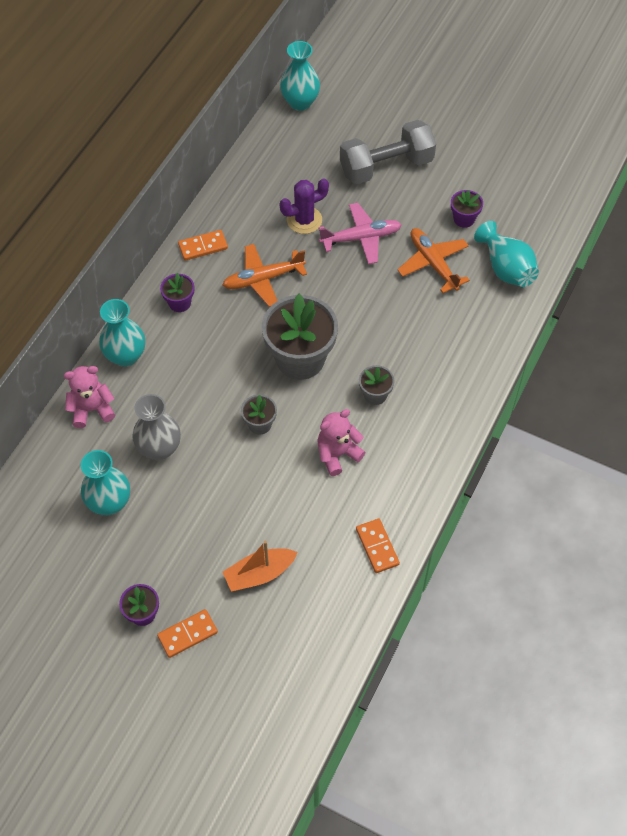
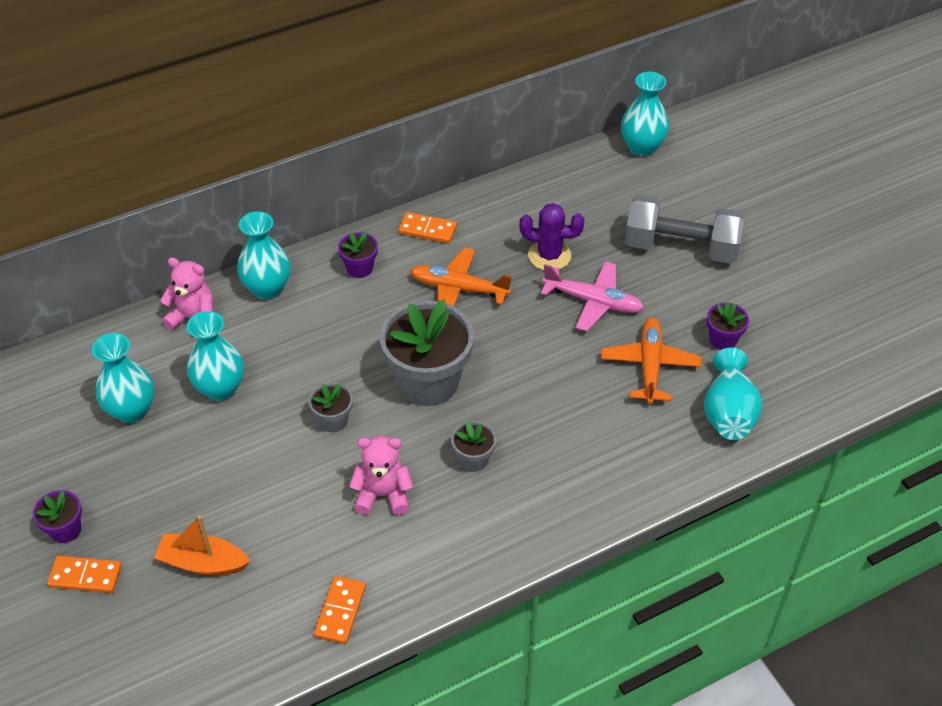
camera: 35 degrees right, 10 degrees down
(159, 448) = (220, 388): grey vase -> turquoise vase

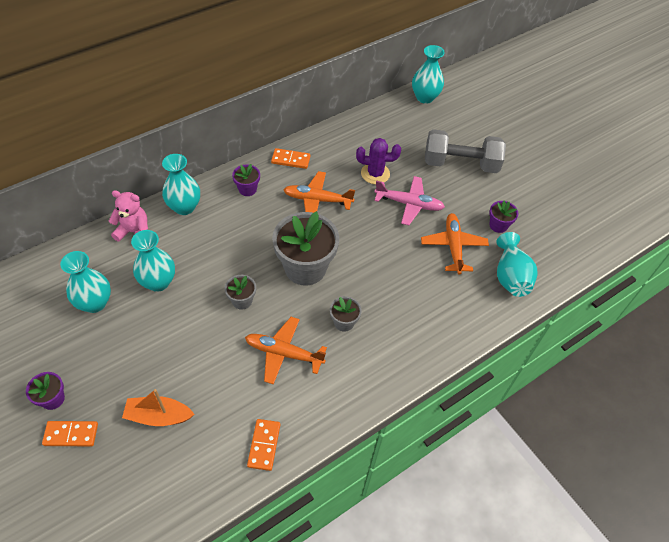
camera: 10 degrees left, 5 degrees up
(383, 495) = (284, 353): pink teddy bear -> orange plane

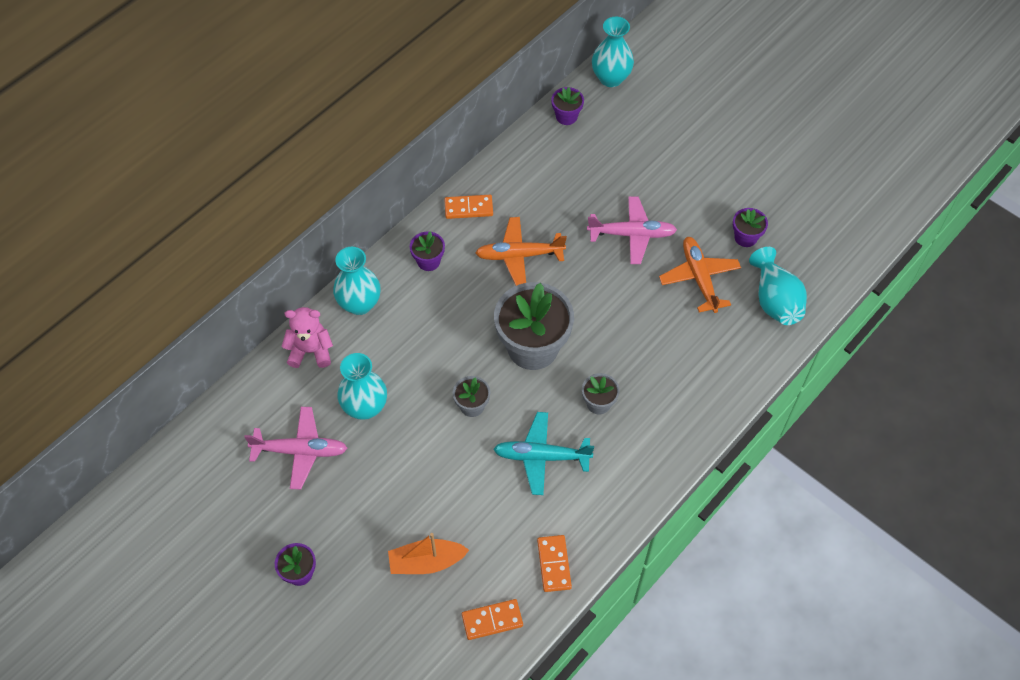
camera: 10 degrees left, 5 degrees up
(71, 434) = (337, 606): orange domino -> orange domino (492, 620)
(95, 303) = (300, 451): turquoise vase -> pink plane
(284, 353) = (541, 457): orange plane -> turquoise plane
(375, 174) = (579, 203): purple cactus -> none
(384, 115) = (566, 116): none -> purple flower pot
(460, 164) = (680, 164): grey dumbbell -> none

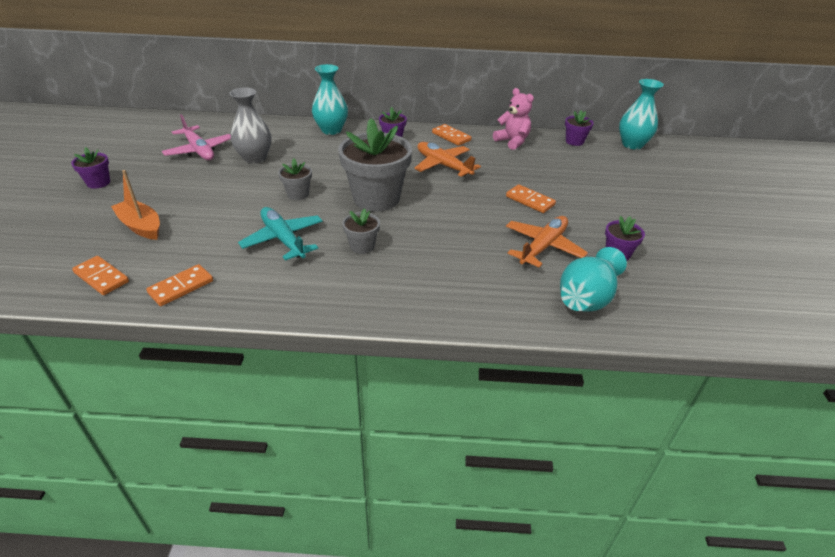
camera: 50 degrees right, 20 degrees down
(311, 351) = (278, 128): pink teddy bear -> pink teddy bear (512, 141)
(365, 407) = (255, 158): turquoise vase -> grey vase
(632, 234) = (530, 200): pink plane -> orange domino

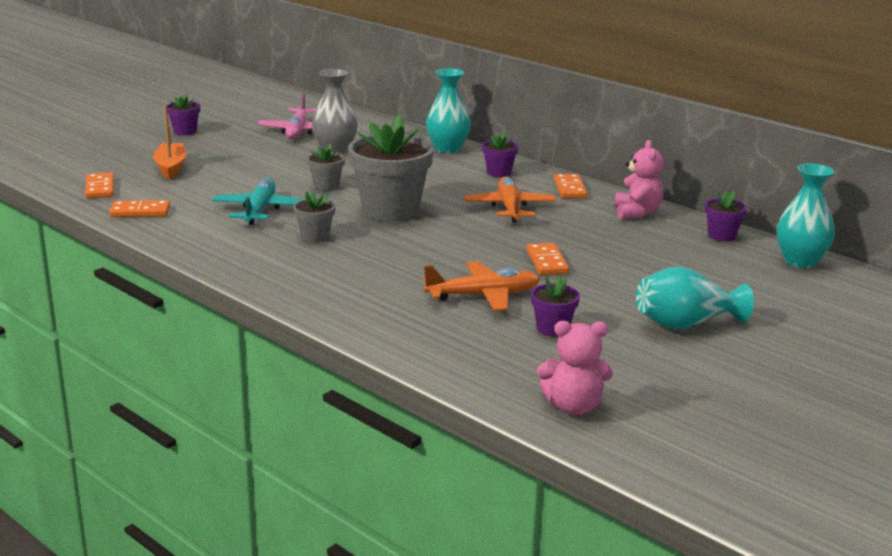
camera: 40 degrees right, 15 degrees down
(586, 298) = (448, 340): turquoise vase -> turquoise vase (685, 324)
(726, 313) = (573, 407): none -> pink teddy bear

